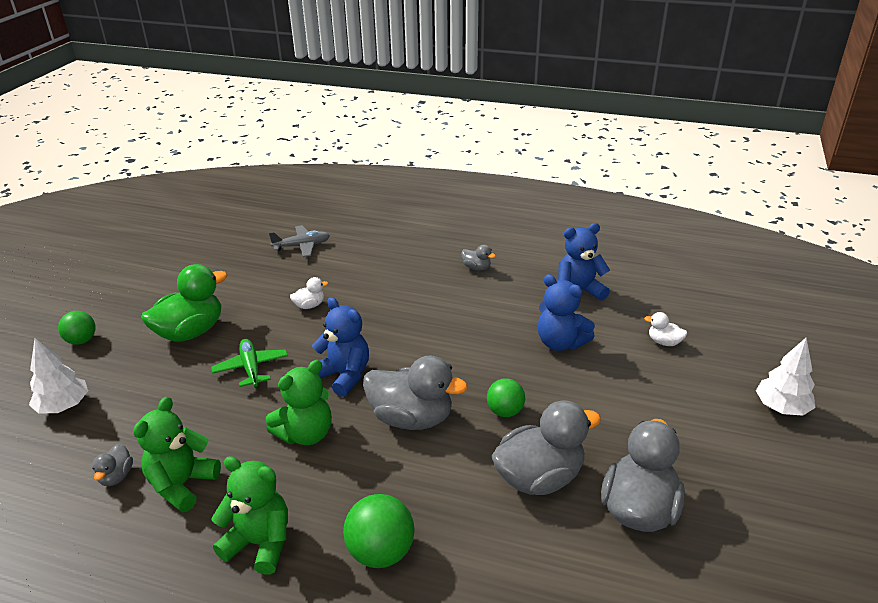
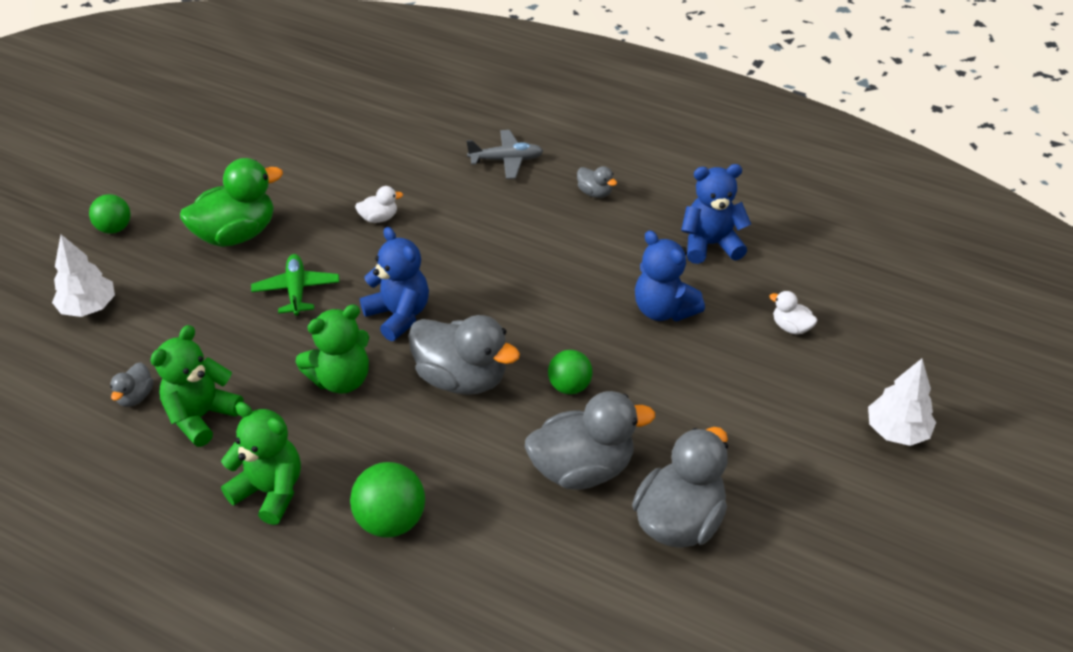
camera: 10 degrees right, 10 degrees up
(302, 246) = (387, 133): grey plane -> grey plane (506, 160)

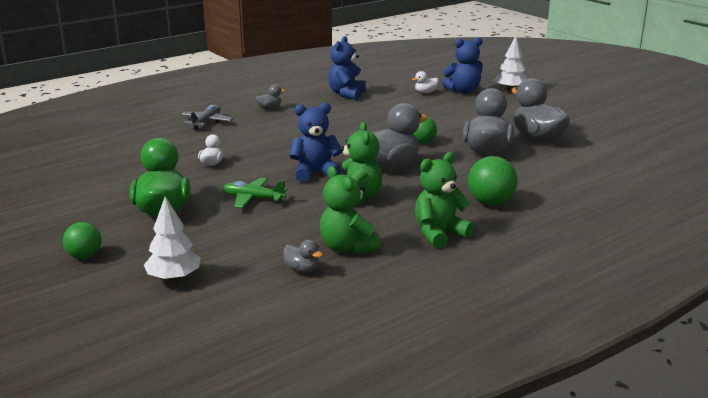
camera: 65 degrees left, 20 degrees down
(663, 310) = (385, 112): blue teddy bear -> blue teddy bear (463, 91)

